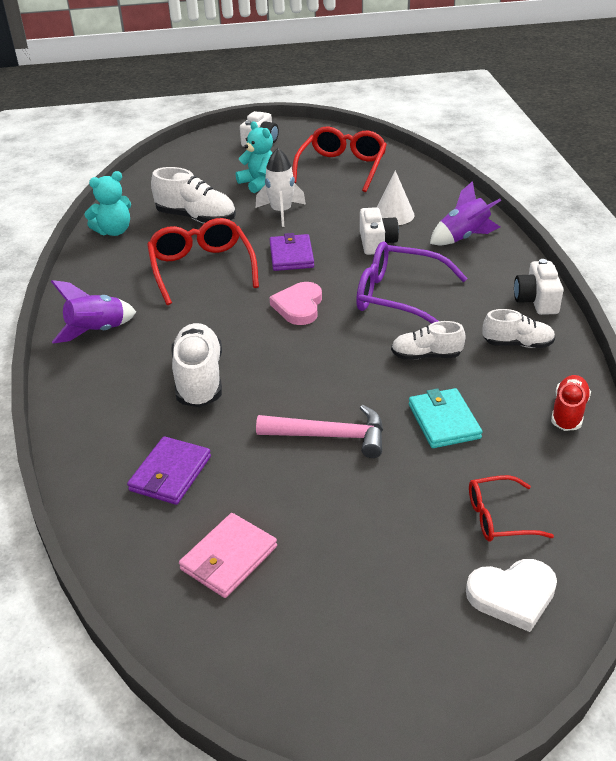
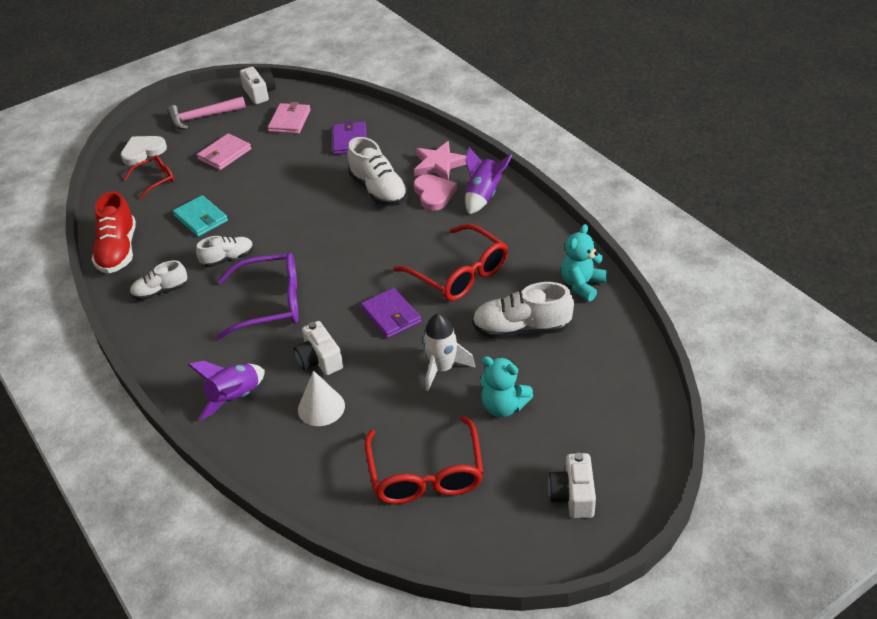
camera: 155 degrees right, 5 degrees up
(99, 388) = (439, 164): none -> pink star
(299, 306) = (348, 266): pink heart -> pink heart (434, 194)
(330, 436) = (269, 187): pink hammer -> pink hammer (202, 117)
(370, 526) = (224, 154): none -> pink wallet
(536, 300) = (150, 340): white camera -> white camera (259, 93)
(568, 412) = (118, 251): red shoe -> red shoe, size x1.61

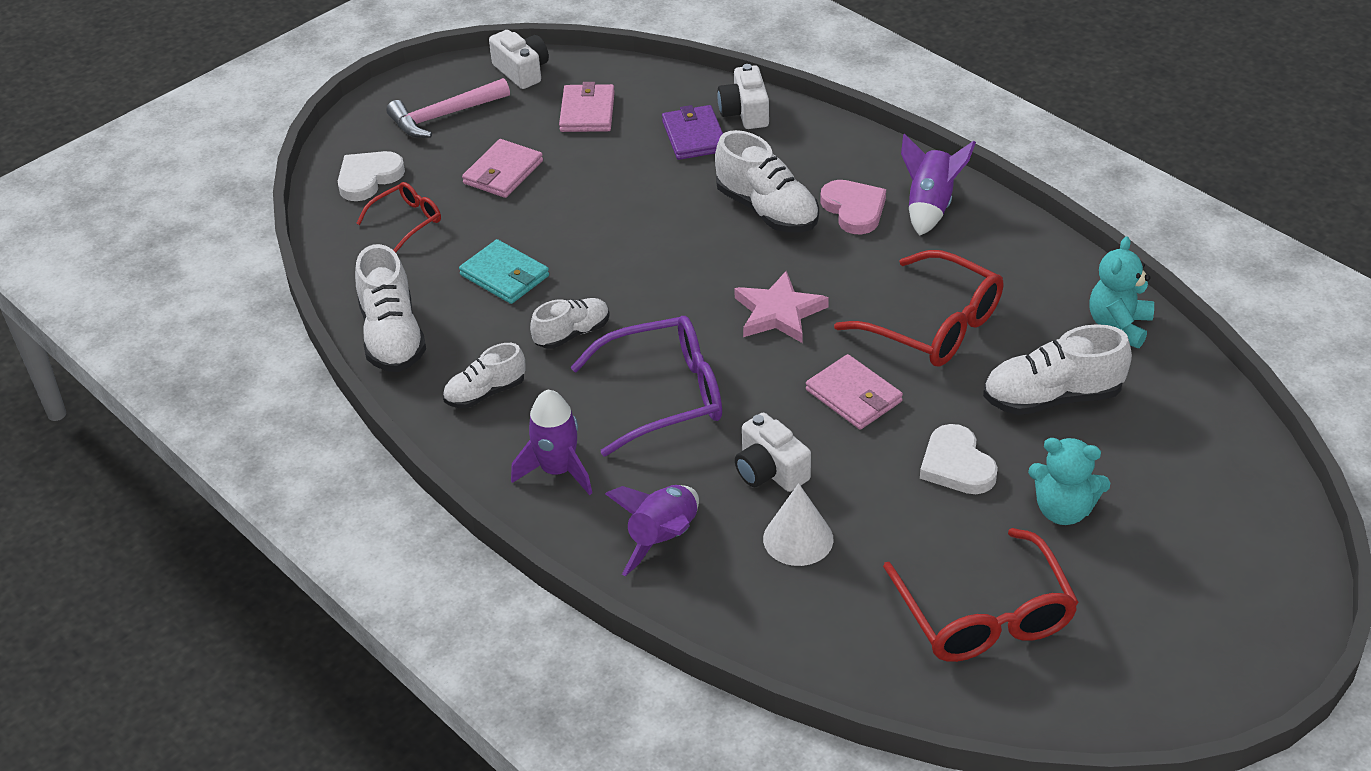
camera: 10 degrees left, 0 degrees up
(118, 251) = (392, 337): red shoe -> white shoe
(185, 346) = (557, 470): none -> purple rocket
(391, 315) = (854, 396): purple wallet -> pink wallet
(439, 164) = (846, 163): pink star -> pink star (779, 312)
(442, 368) = (956, 465): white rocket -> white heart
(573, 495) = (1201, 621): white camera -> white camera (745, 112)

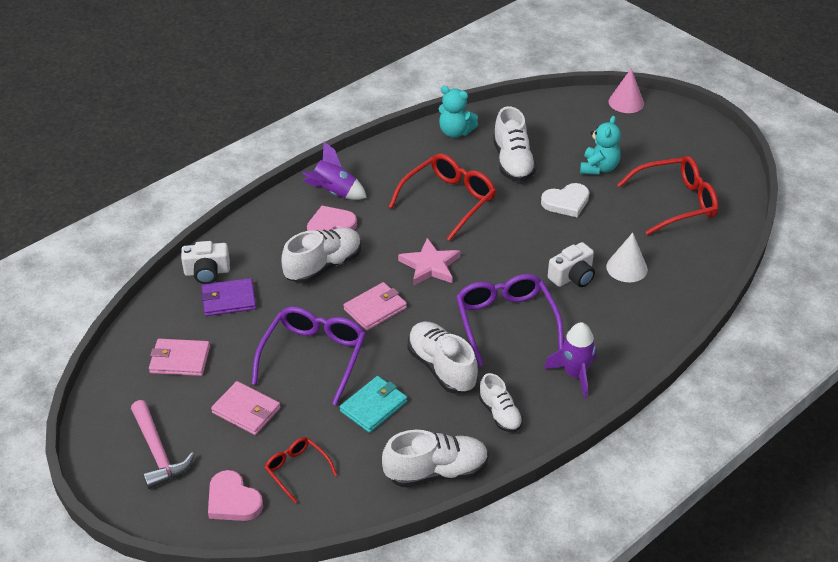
camera: 90 degrees left, 0 degrees up
(368, 178) = (233, 500): white heart -> pink heart
(522, 71) = (109, 401): white camera -> none
(572, 333) = (441, 367): white shoe -> white shoe, size x1.61
(592, 217) = (314, 357): none -> purple glasses
(663, 539) = (631, 325): purple rocket -> none
(854, 396) = (509, 238): pink wallet -> pink wallet (375, 308)
(1287, 556) = (626, 102): none -> pink cone

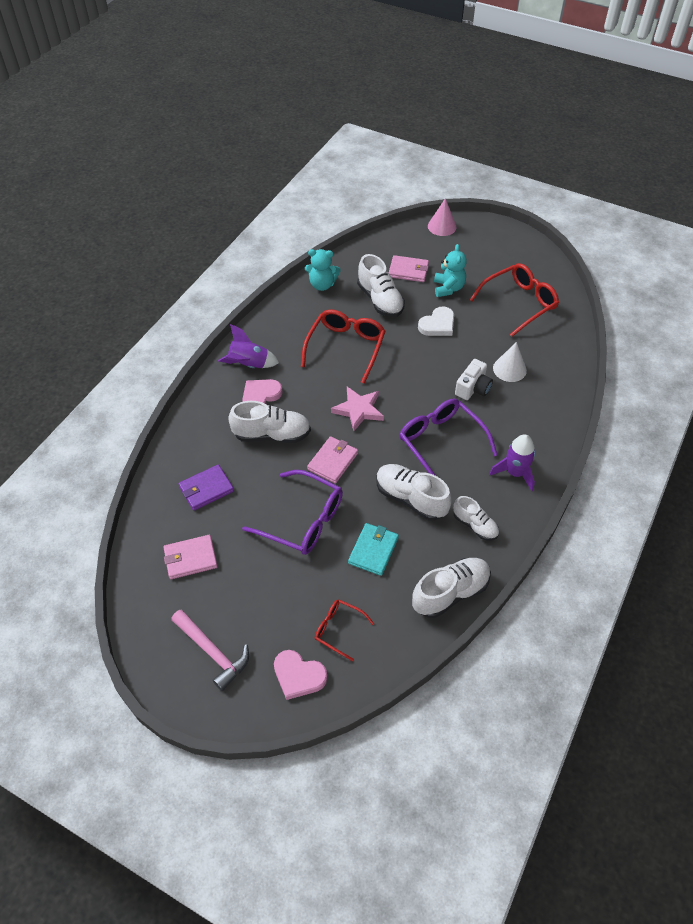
camera: 20 degrees left, 10 degrees up
(207, 272) = (175, 468): white camera -> none
(246, 410) = (270, 588): pink wallet -> pink wallet (408, 271)
(314, 357) = (303, 520): purple glasses -> purple glasses turned 120 degrees clockwise
(323, 266) = (272, 434): white shoe -> white shoe turned 60 degrees clockwise

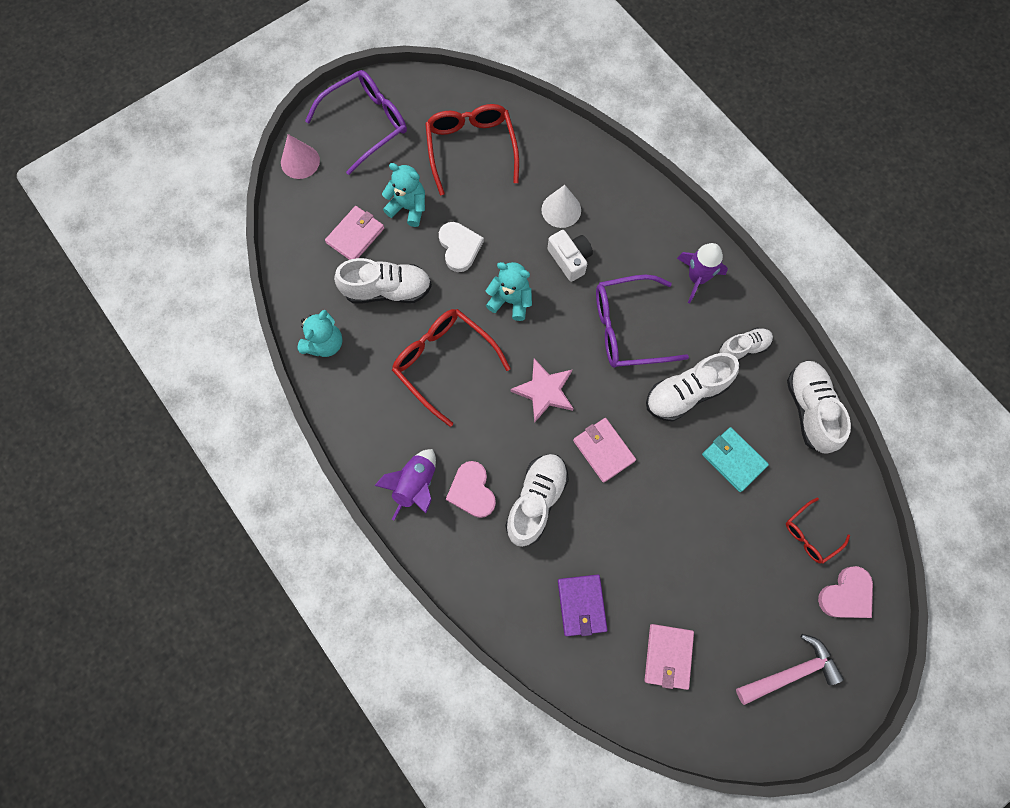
camera: 65 degrees left, 20 degrees up
(303, 520) = (668, 515): purple glasses -> purple glasses (366, 124)
(416, 366) = (510, 300): none -> turquoise teddy bear

